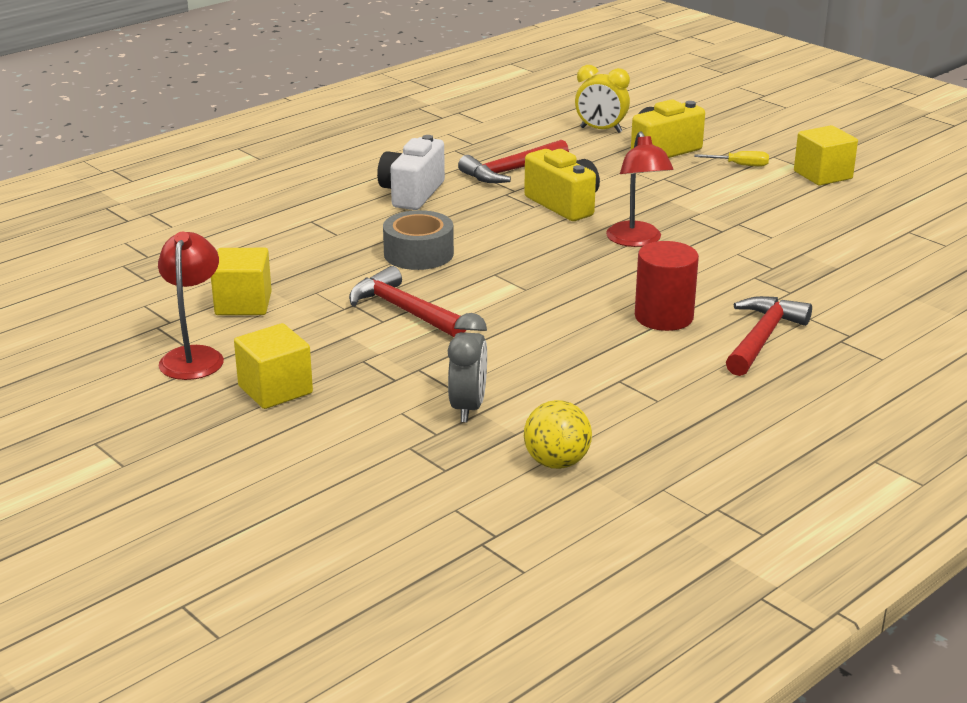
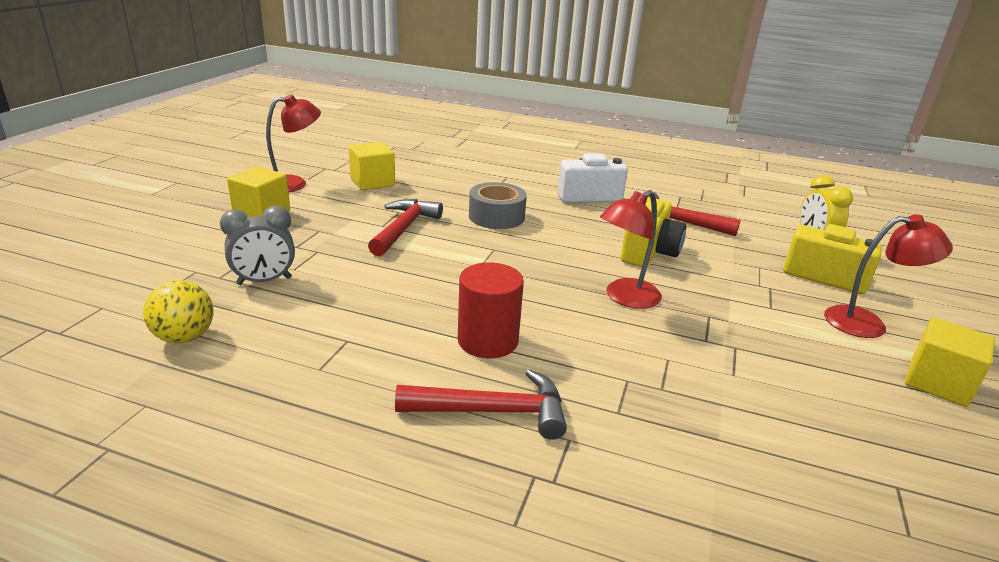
camera: 60 degrees right, 0 degrees up
(740, 165) = (867, 323): yellow screwdriver -> red lamp

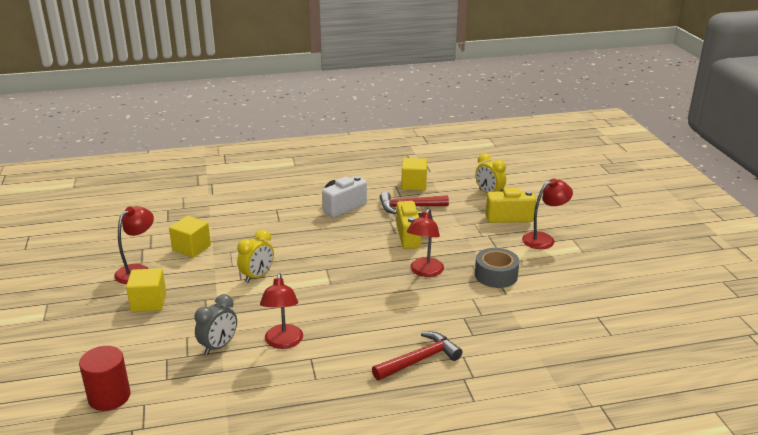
camera: 30 degrees left, 0 degrees up
(184, 337) = (221, 397): yellow ball -> none
(339, 307) = (283, 342): none -> red lamp
(404, 229) = (257, 276): red hammer -> yellow clock
(488, 341) = (381, 326): red cylinder -> red cylinder (109, 397)
(496, 216) = (303, 244): grey tape -> grey tape (496, 275)
(938, 383) = (588, 260): yellow cube -> yellow cube (414, 184)

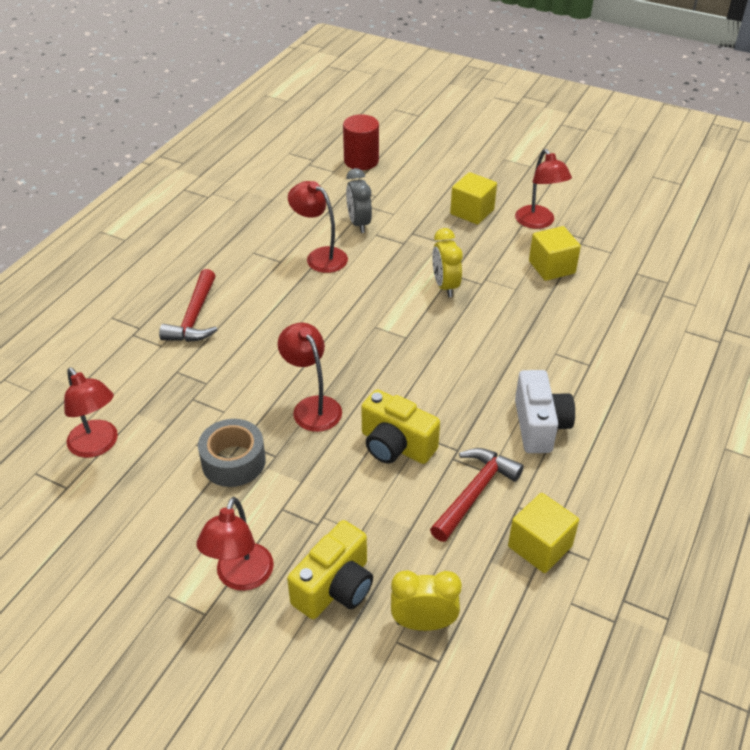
camera: 130 degrees right, 15 degrees up
(562, 325) = (97, 446): none -> red lamp

